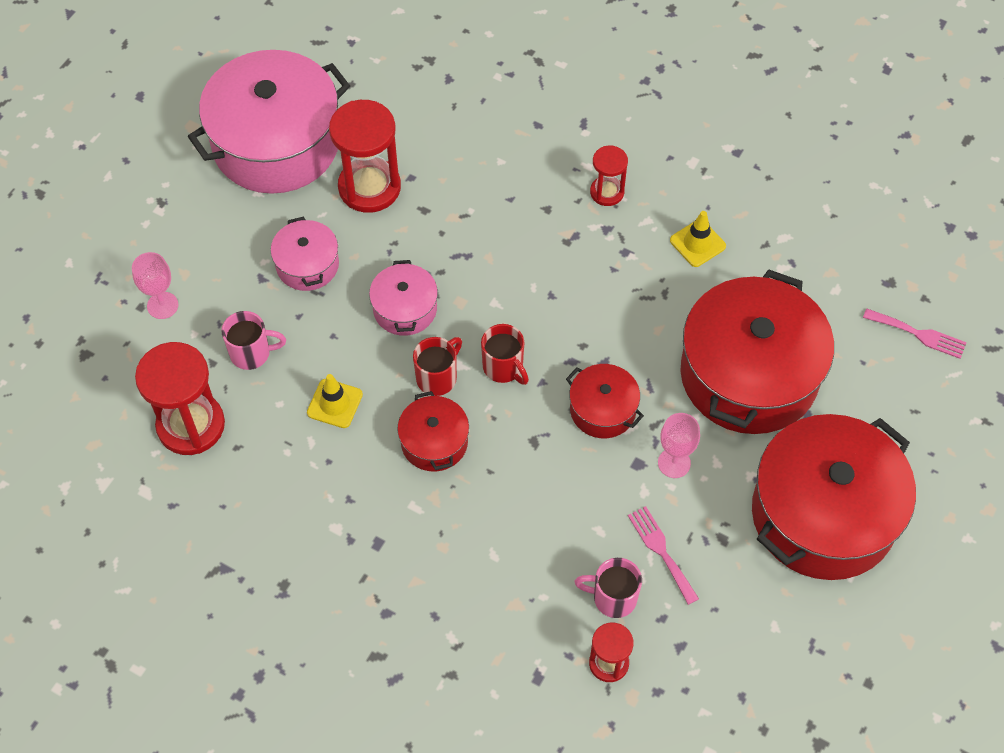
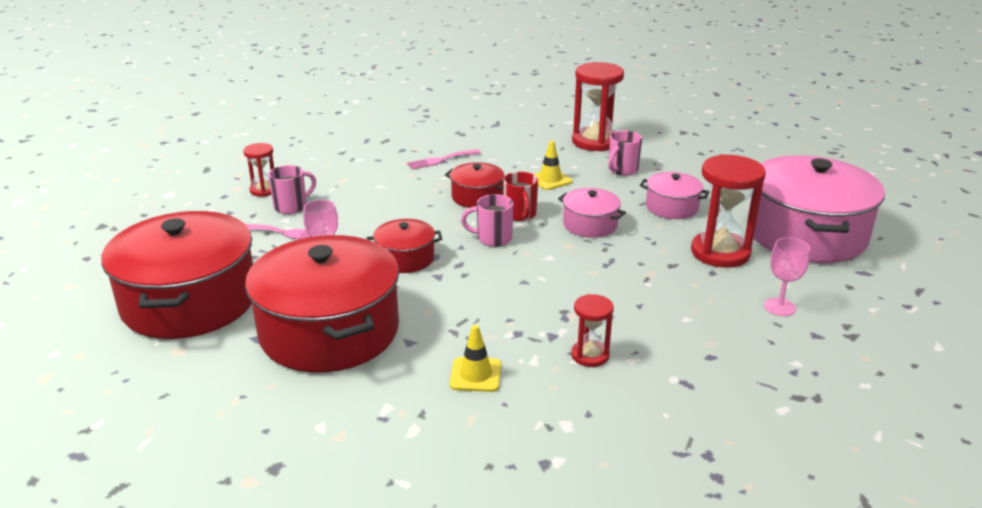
camera: 130 degrees right, 30 degrees down
(162, 305) = (694, 158): pink goblet -> pink goblet (779, 307)
(504, 367) = (493, 239): red mug -> pink mug
(918, 334) = (206, 448): pink fork -> pink fork (440, 160)

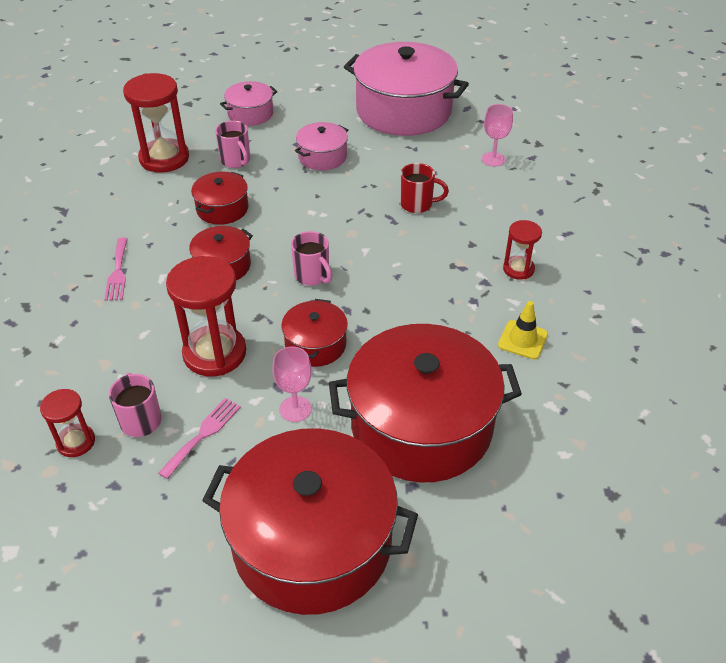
camera: 70 degrees left, 15 degrees up
(493, 239) = (312, 276): pink mug -> pink mug turned 60 degrees counterclockwise
(520, 215) = (278, 247): red mug -> red mug (417, 204)
(550, 180) = (222, 209): yellow traffic cone -> red pot
(590, 225) = (323, 210): pink pot -> pink pot (250, 114)
(720, 252) = (407, 158): red hourglass -> red hourglass (214, 353)

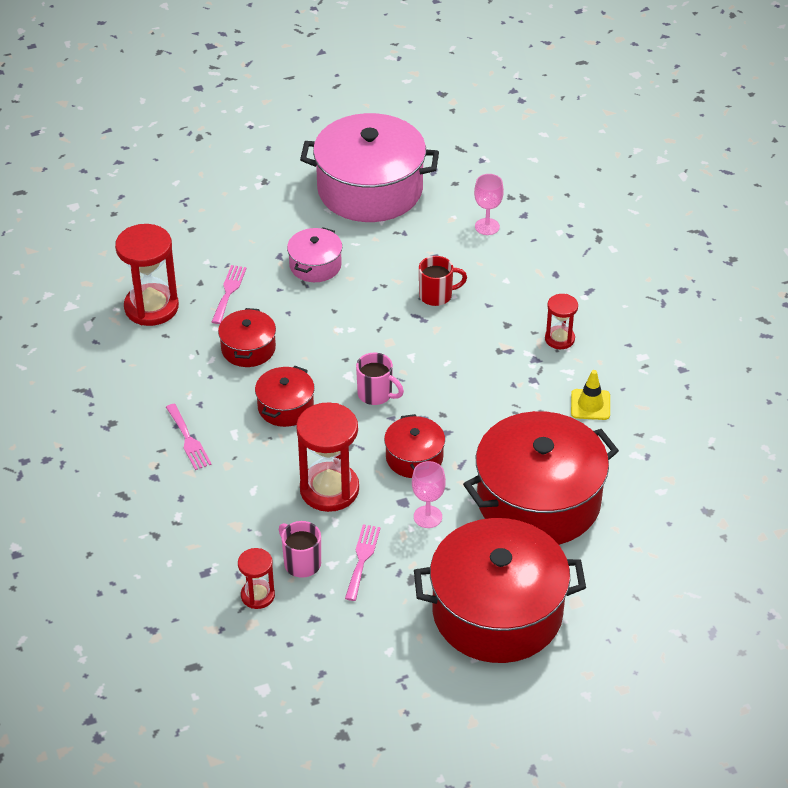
camera: 20 degrees left, 0 degrees up
(236, 161) = (229, 292): pink mug -> pink fork
(250, 114) = (209, 232): pink pot -> none

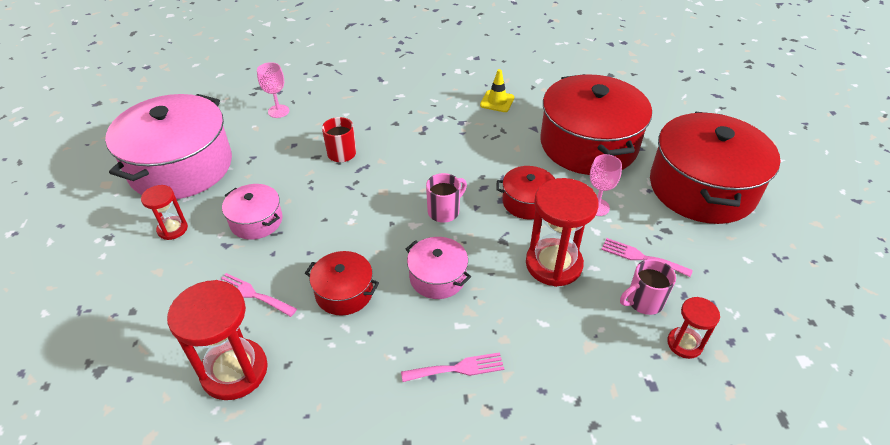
camera: 75 degrees left, 0 degrees up
(285, 407) = (437, 277): red pot -> pink pot
(559, 339) = (423, 101): red hourglass -> red hourglass (172, 229)

